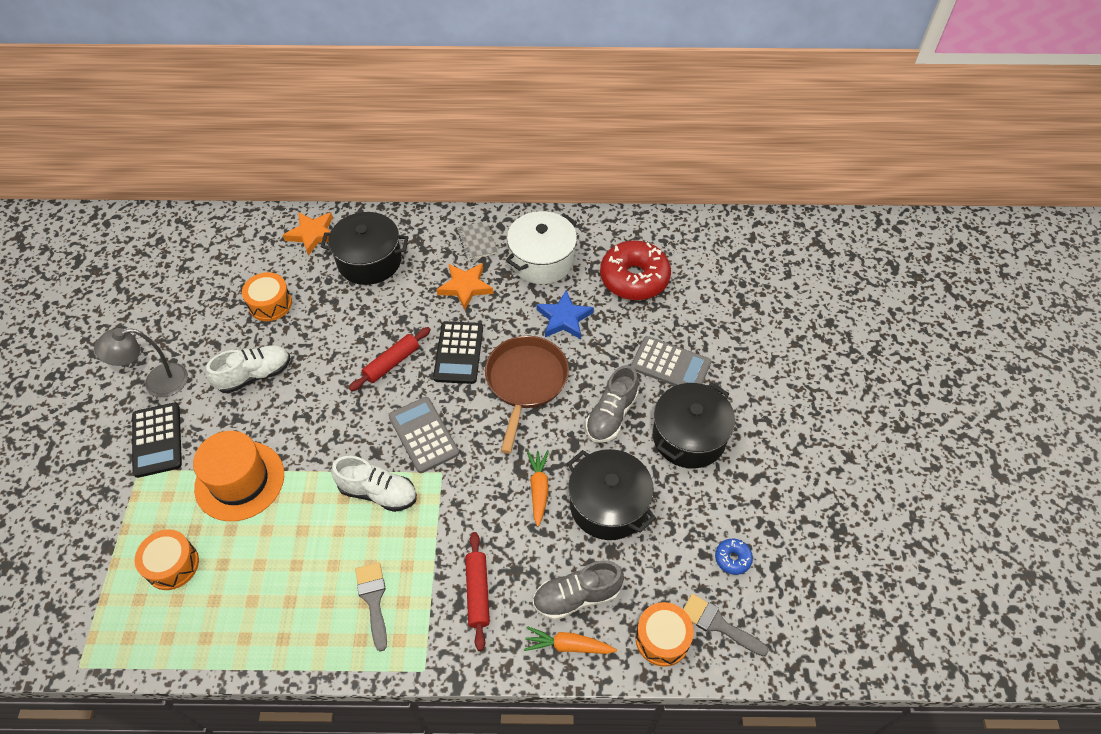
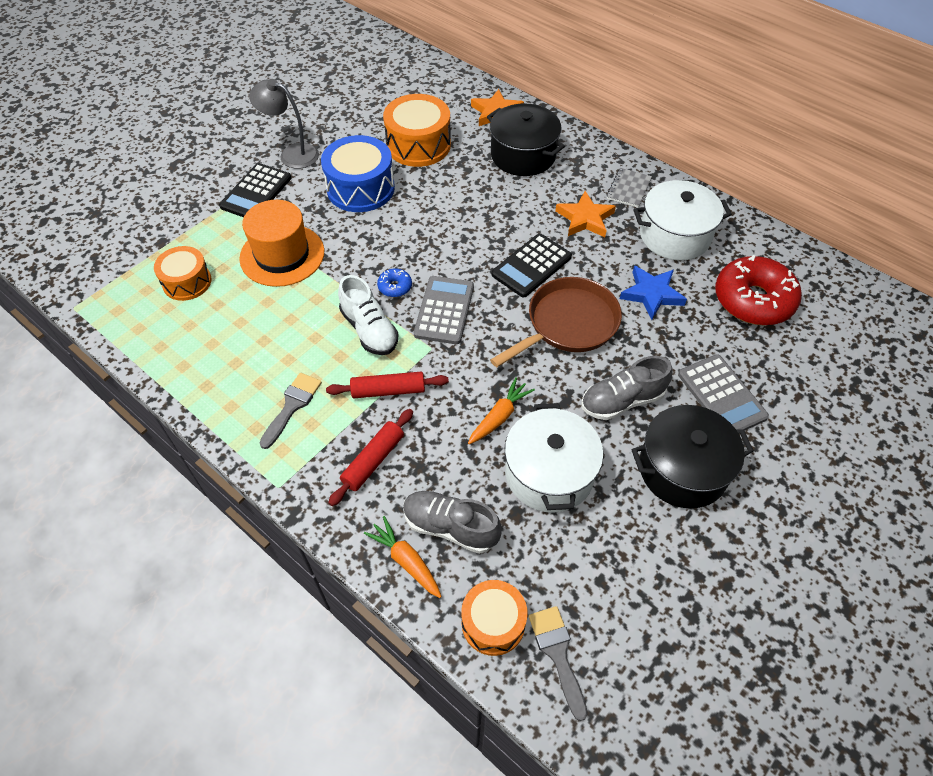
camera: 40 degrees right, 0 degrees up
(254, 375) = (360, 188): white shoe -> blue drum
(270, 304) = (418, 145): orange drum -> orange drum, size x1.56
(392, 363) = (470, 241): red rolling pin -> red rolling pin (388, 391)
(608, 505) = (549, 473): black pot -> white pot
(732, 559) = (627, 608): blue donut -> blue donut (395, 287)

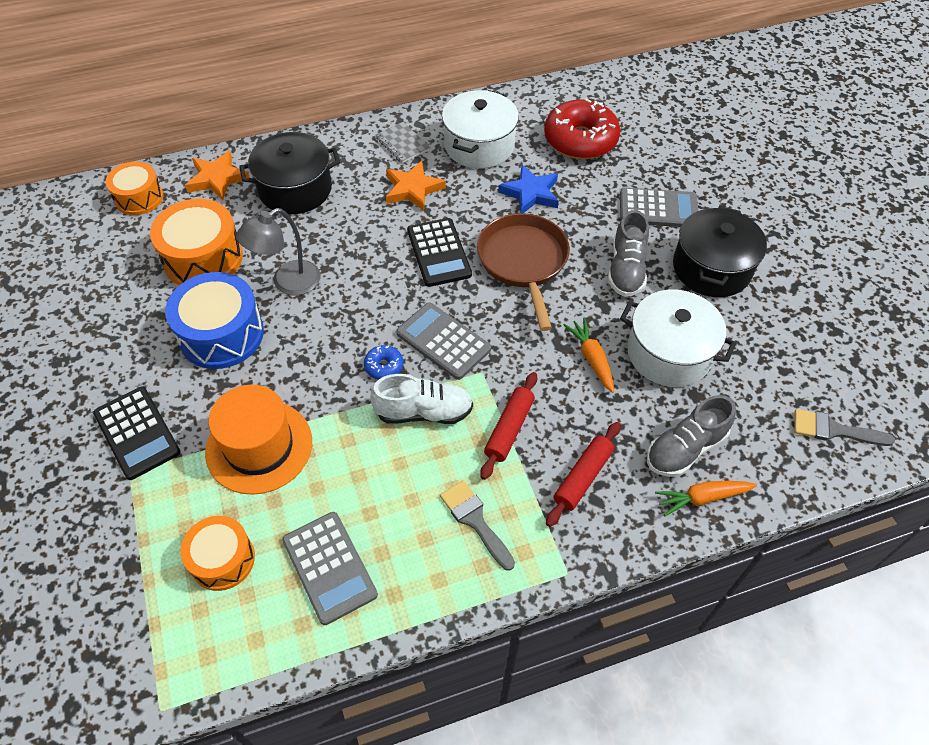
camera: 60 degrees left, 0 degrees up
(209, 339) = (329, 567): none -> grey calculator
(292, 154) = (106, 373): grey lamp -> grey lamp (287, 283)
(373, 460) = (582, 477): red rolling pin -> red rolling pin turned 60 degrees clockwise
(493, 623) = (789, 461): orange drum -> orange drum (139, 198)

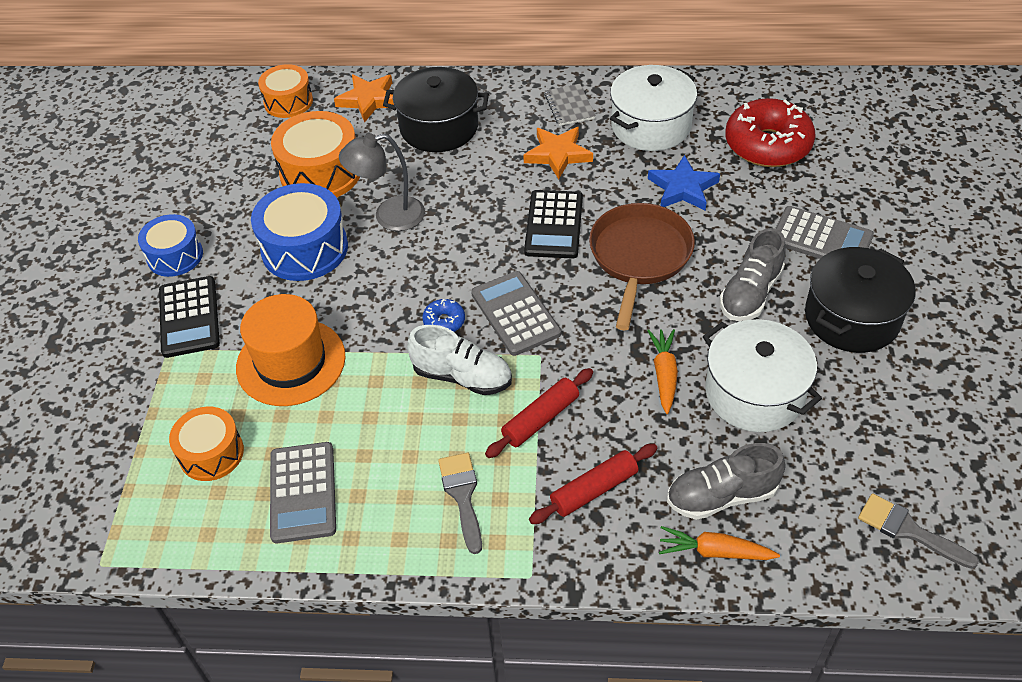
camera: 25 degrees right, 5 degrees down
(93, 376) = (175, 256): none -> blue drum

